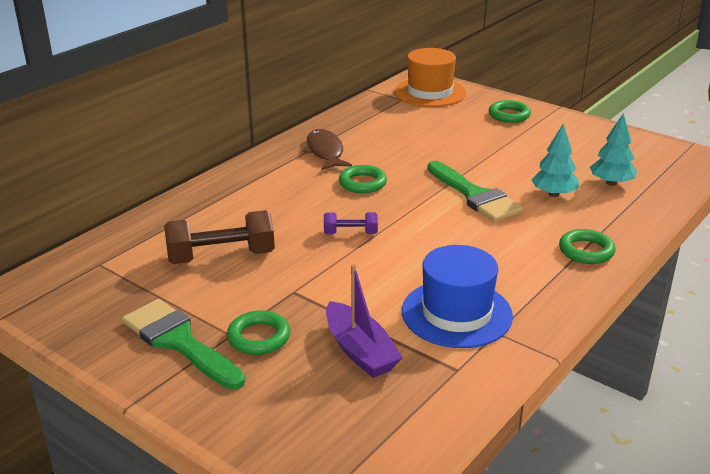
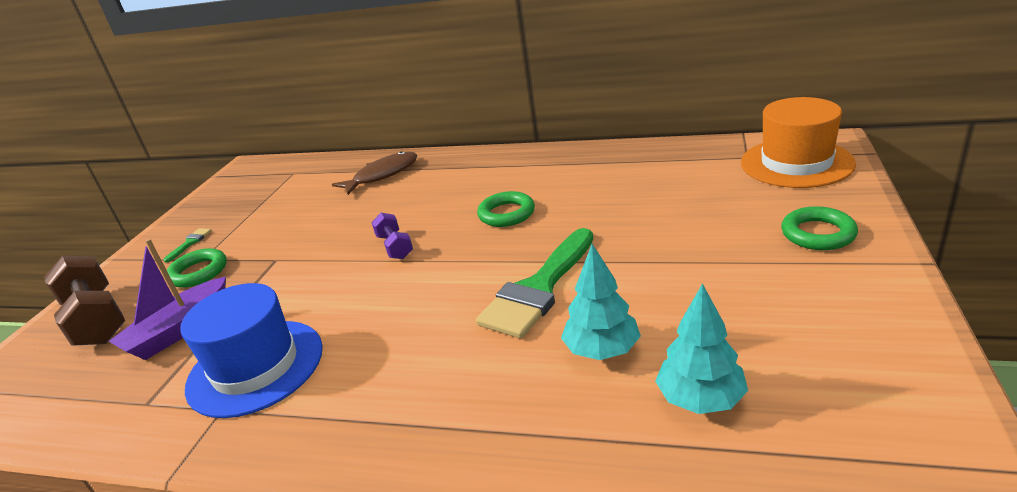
camera: 70 degrees right, 0 degrees up
(179, 341) = (190, 243): green brush -> green brush, size x0.41
(221, 256) = (322, 208): brown dumbbell -> brown dumbbell (96, 319)
(325, 152) = (557, 172): brown fish -> brown fish (382, 175)
(586, 251) = (450, 433): green ring -> none

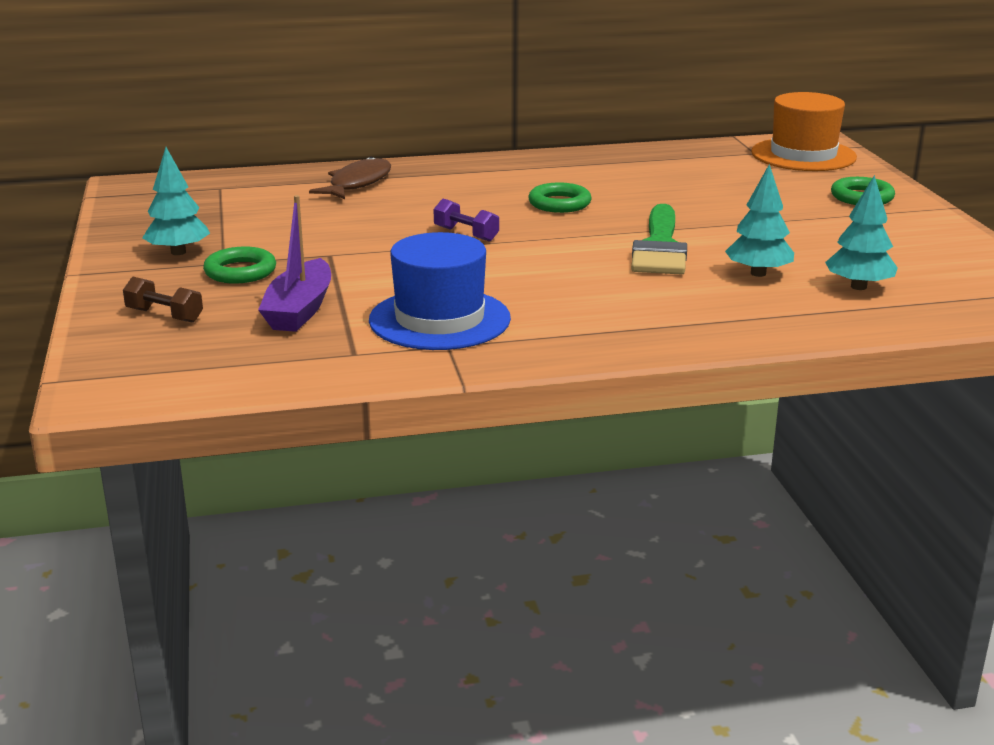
camera: 30 degrees left, 5 degrees down
(96, 319) = (164, 315): brown dumbbell -> brown dumbbell, size x0.54
(190, 243) = (178, 252): green brush -> turquoise tree

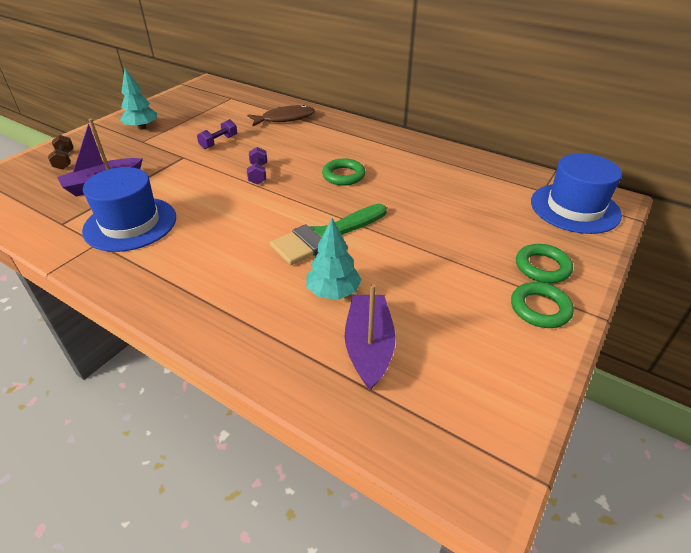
camera: 45 degrees right, 15 degrees up
(240, 271) = (135, 150): green ring -> green ring (540, 308)
(336, 228) = (219, 142): none -> purple dumbbell
(803, 155) = (574, 208): orange hat -> blue hat
(858, 287) = (369, 347): turquoise tree -> purple boat

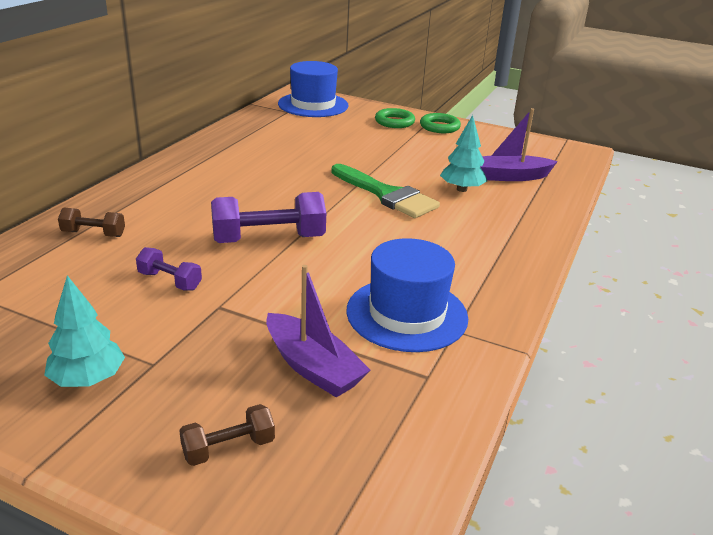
camera: 100 degrees left, 10 degrees down
(258, 174) = (268, 239): purple dumbbell -> purple dumbbell, size x1.87
(285, 119) = (93, 234): brown fish -> brown dumbbell
(343, 175) = (268, 189): green ring -> none

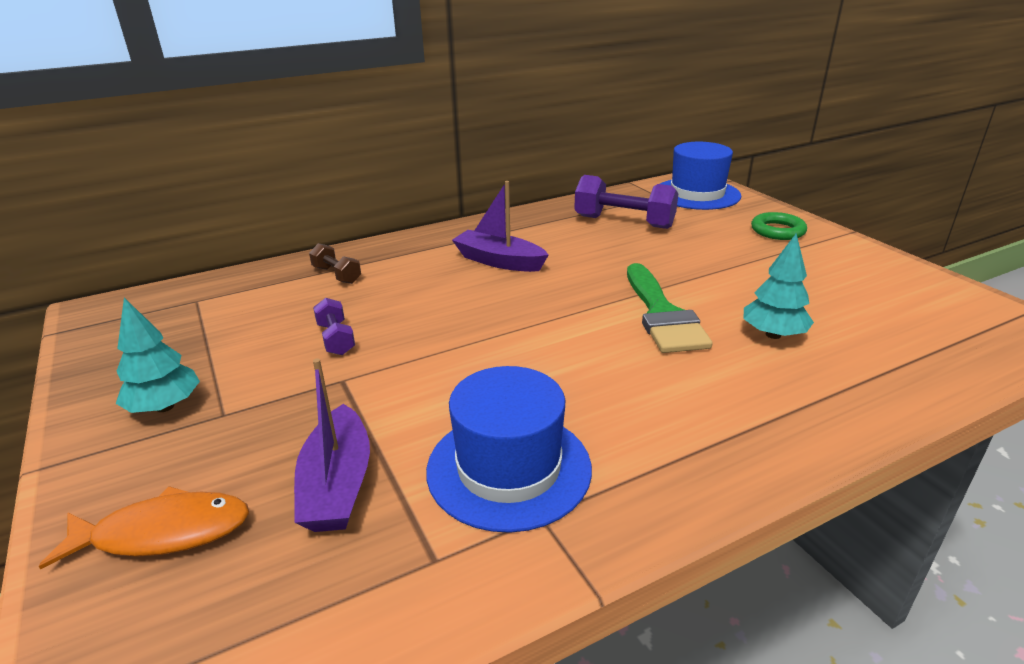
camera: 40 degrees right, 0 degrees up
(228, 448) = (163, 533): brown dumbbell -> orange fish
(268, 239) = (472, 326): purple dumbbell -> purple dumbbell (624, 222)
(439, 127) = (835, 248): green ring -> none
(510, 176) = (871, 337): purple boat -> purple boat (499, 261)

